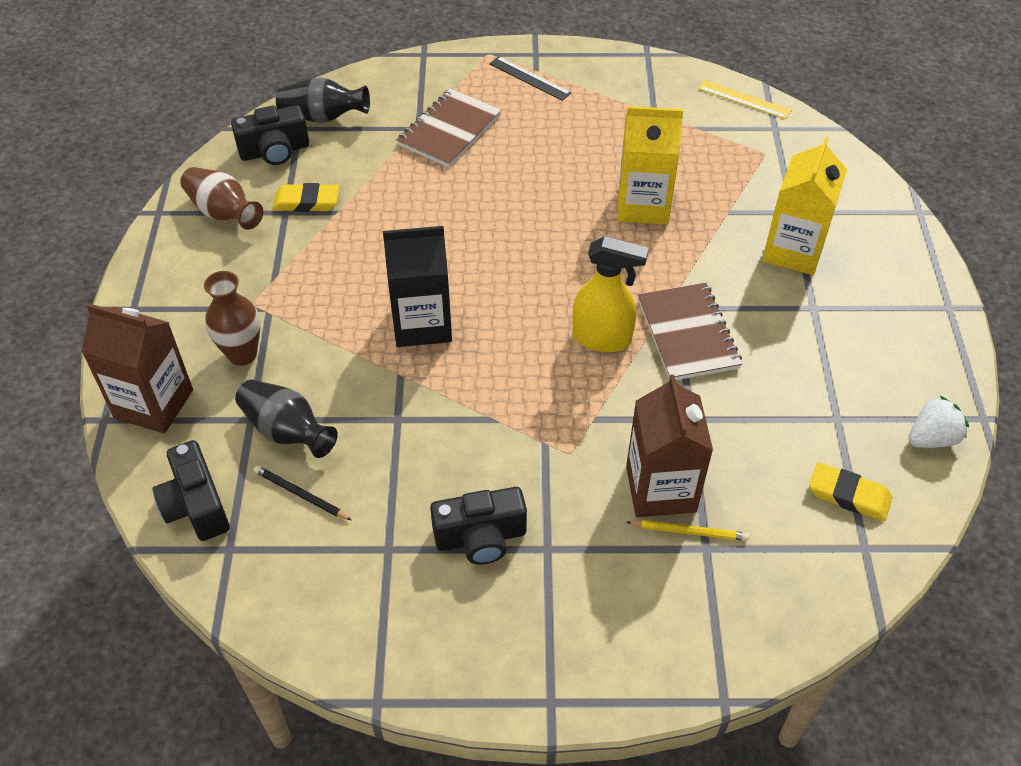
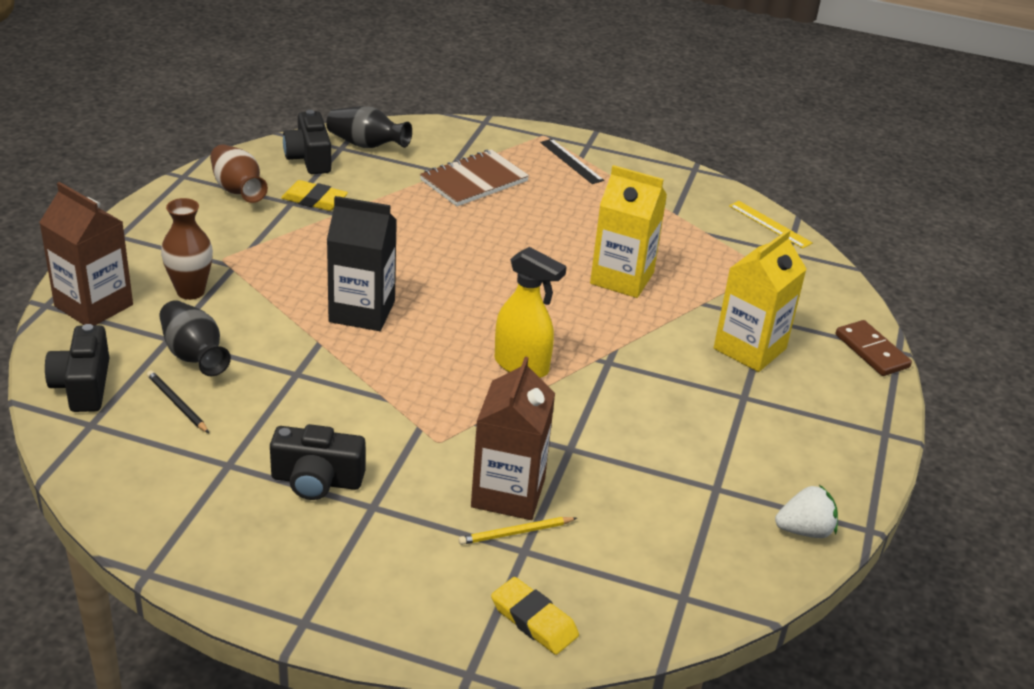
camera: 15 degrees right, 15 degrees down
(275, 151) = (309, 158): black camera -> black camera turned 75 degrees clockwise
(688, 334) = (606, 384): brown notebook -> none
(689, 531) = (515, 533): yellow pencil -> yellow pencil turned 135 degrees clockwise
(848, 495) = (692, 550): yellow eraser -> yellow eraser (534, 620)
(897, 219) = (872, 351): none -> brown domino

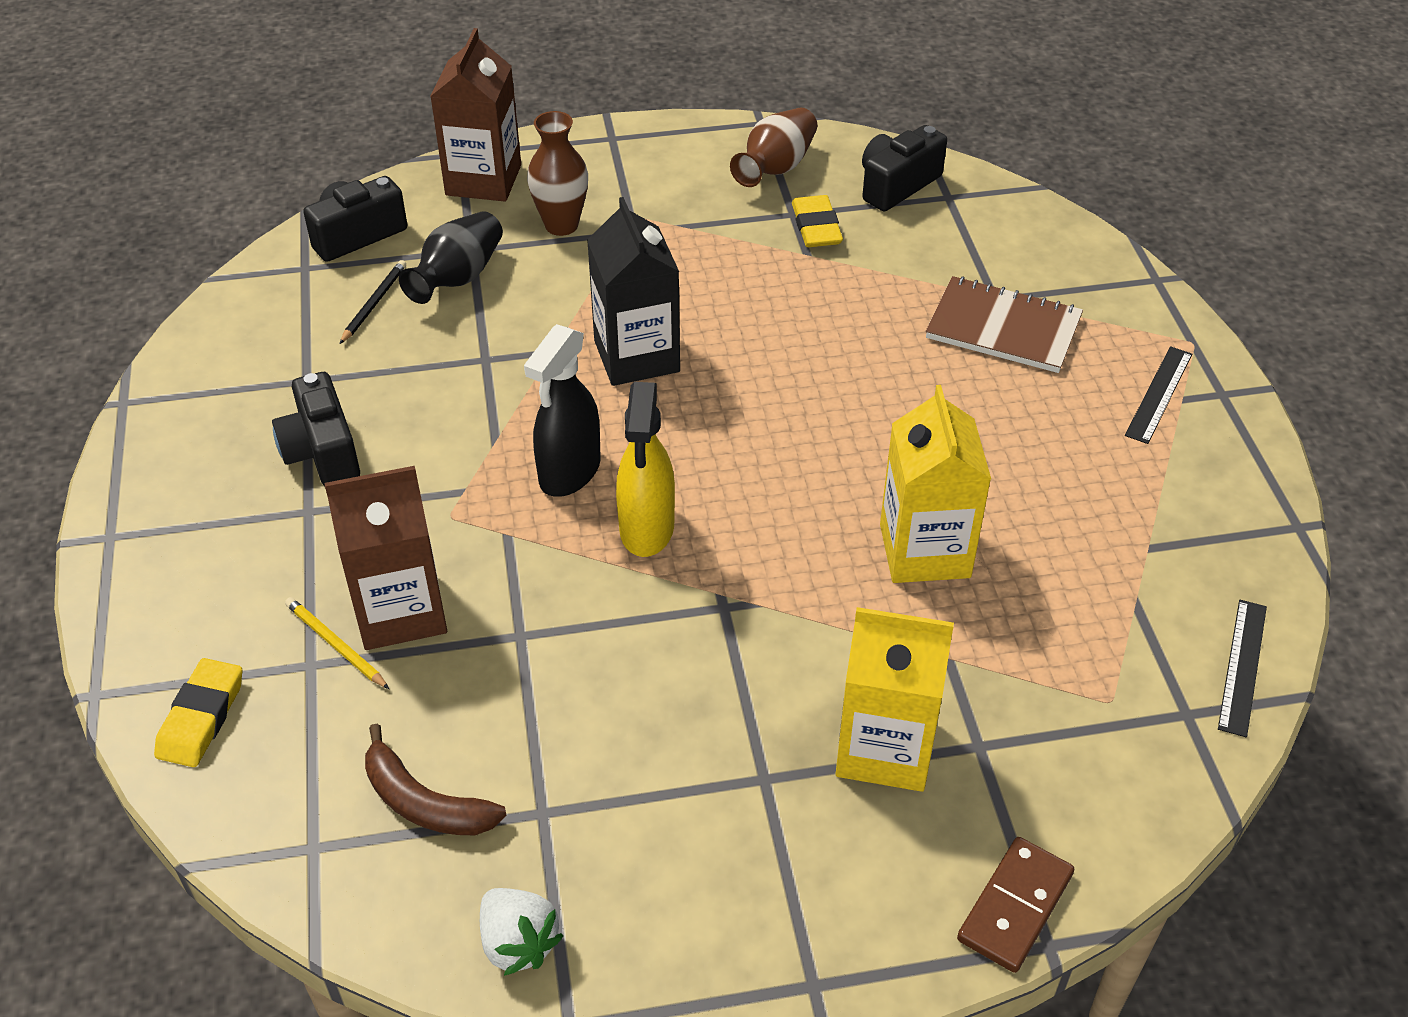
camera: 65 degrees right, 10 degrees up
(366, 145) = (978, 212): black vase -> none
(444, 377) = (569, 473): none -> black spray bottle
(678, 534) = (425, 802): none -> brown banana
(770, 224) = (1243, 666): yellow ruler -> black ruler

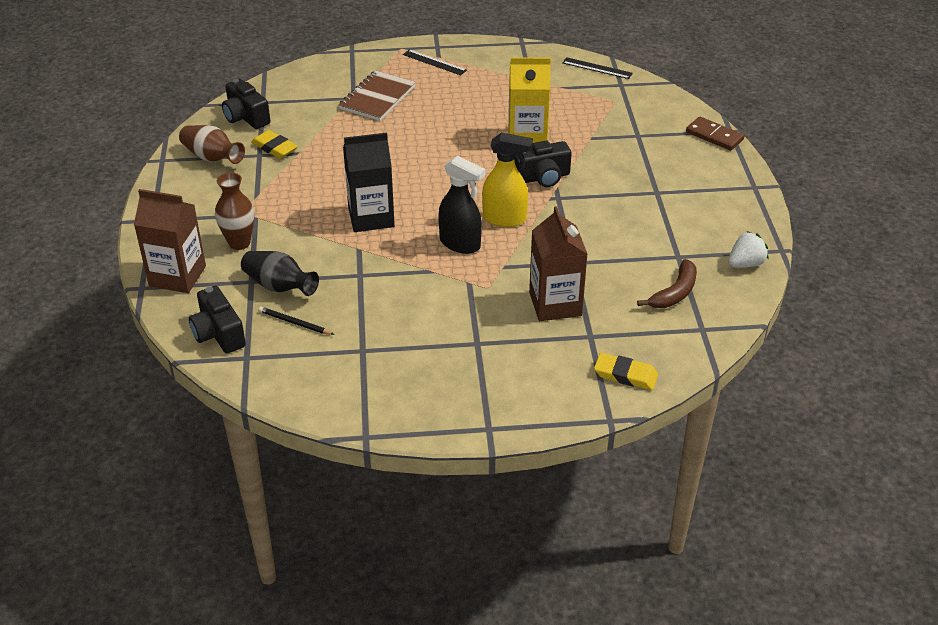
camera: 85 degrees left, 5 degrees down
(322, 451) = (428, 339): black camera -> black camera (542, 177)
(335, 645) = (577, 327): yellow pencil -> none
(816, 227) = (274, 148): yellow eraser -> yellow eraser turned 45 degrees clockwise
(885, 748) = (640, 159): yellow carton -> none

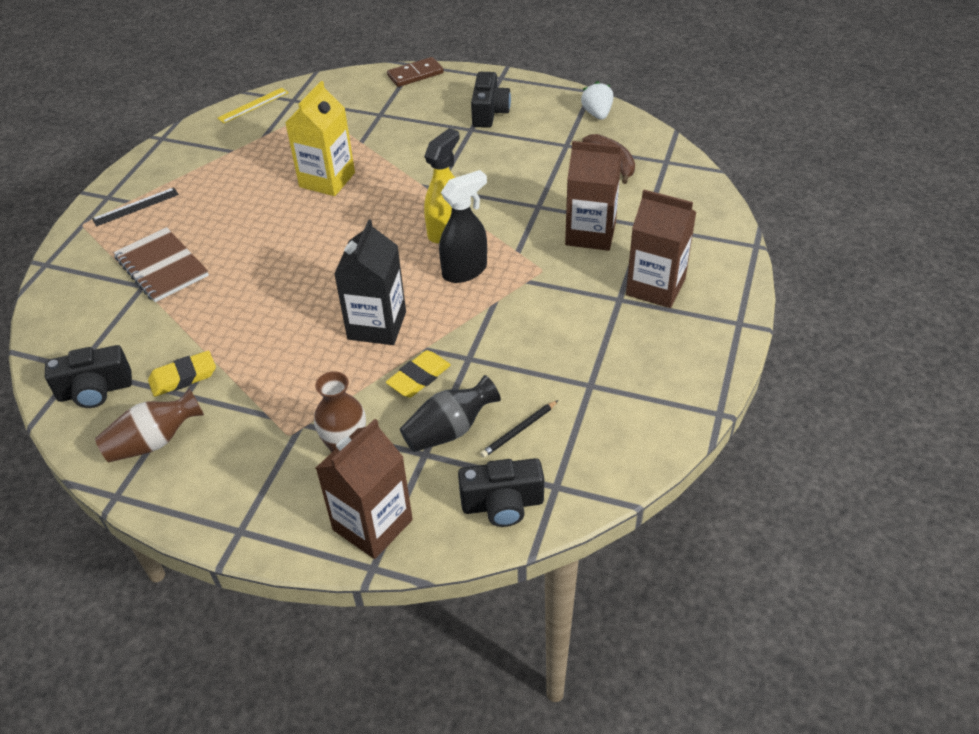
camera: 65 degrees left, 5 degrees up
(506, 362) = (655, 287): none -> brown carton
(542, 177) = (399, 189): black camera -> black camera (489, 112)
(597, 68) = (253, 105): black ruler -> yellow ruler
(625, 375) = (704, 220): yellow eraser -> yellow eraser (419, 377)

